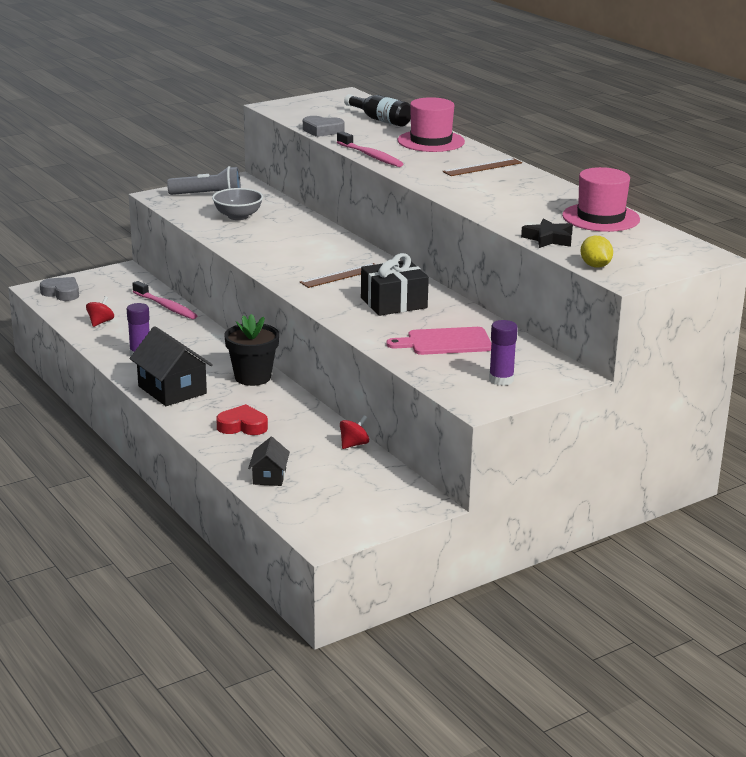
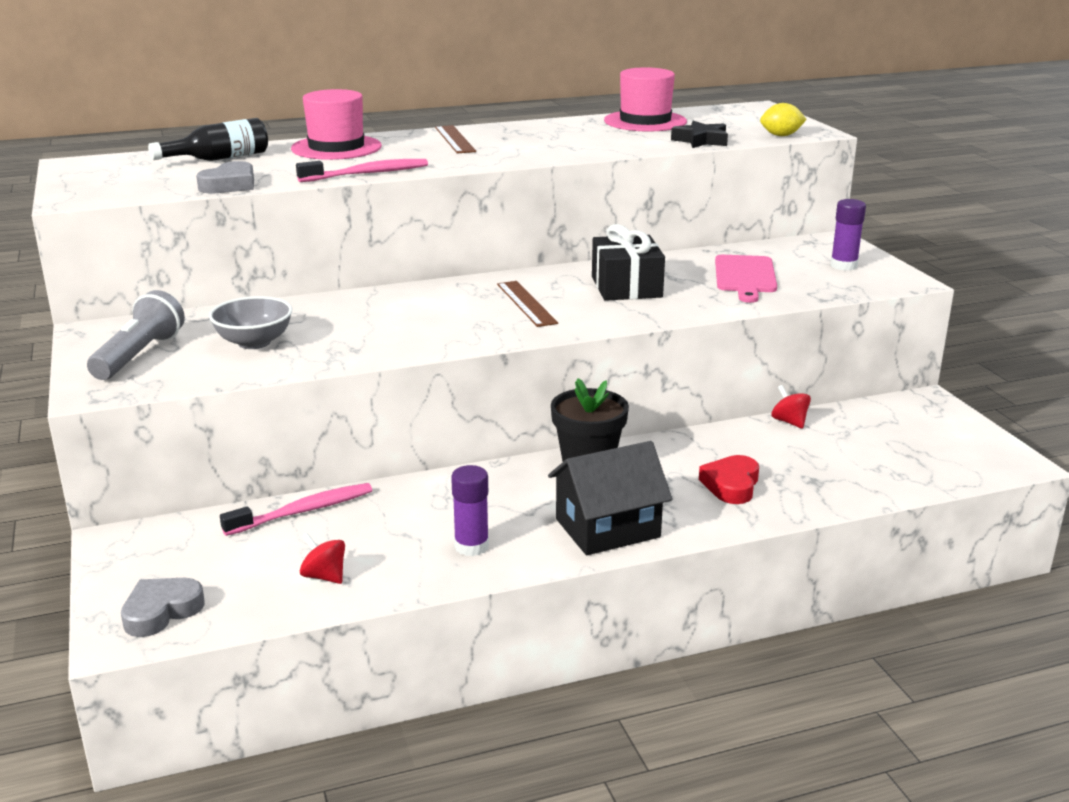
camera: 75 degrees left, 0 degrees up
(269, 476) = (870, 480): black house -> none

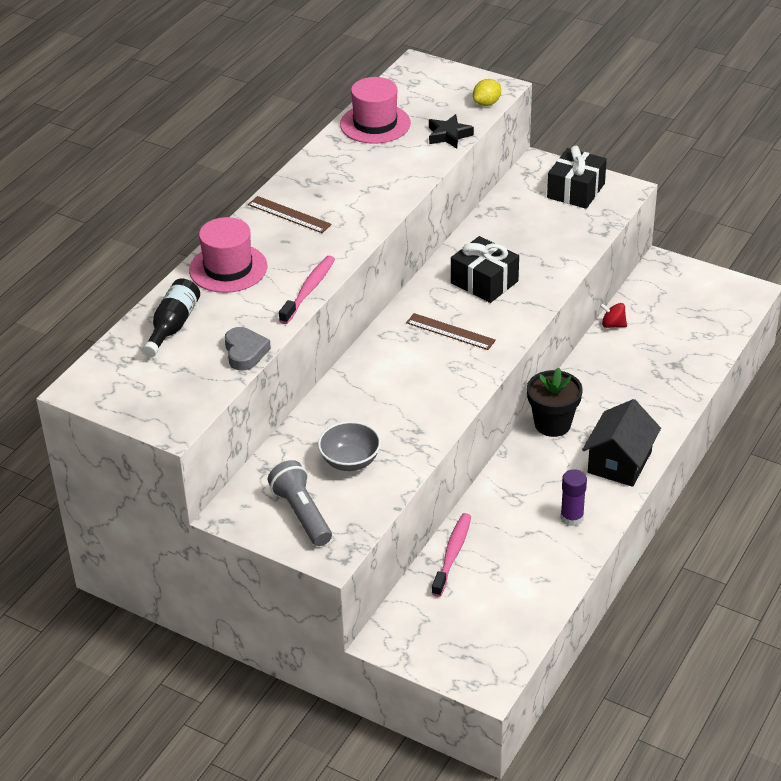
camera: 40 degrees left, 15 degrees up
(161, 611) = (484, 659): grey heart -> none
(324, 576) = (529, 584): red spinning top -> none
(731, 485) = (640, 393): red heart -> none
(745, 276) = (536, 233): pink cutting board -> none
(843, 265) = (576, 191): purple glue stick -> black gift

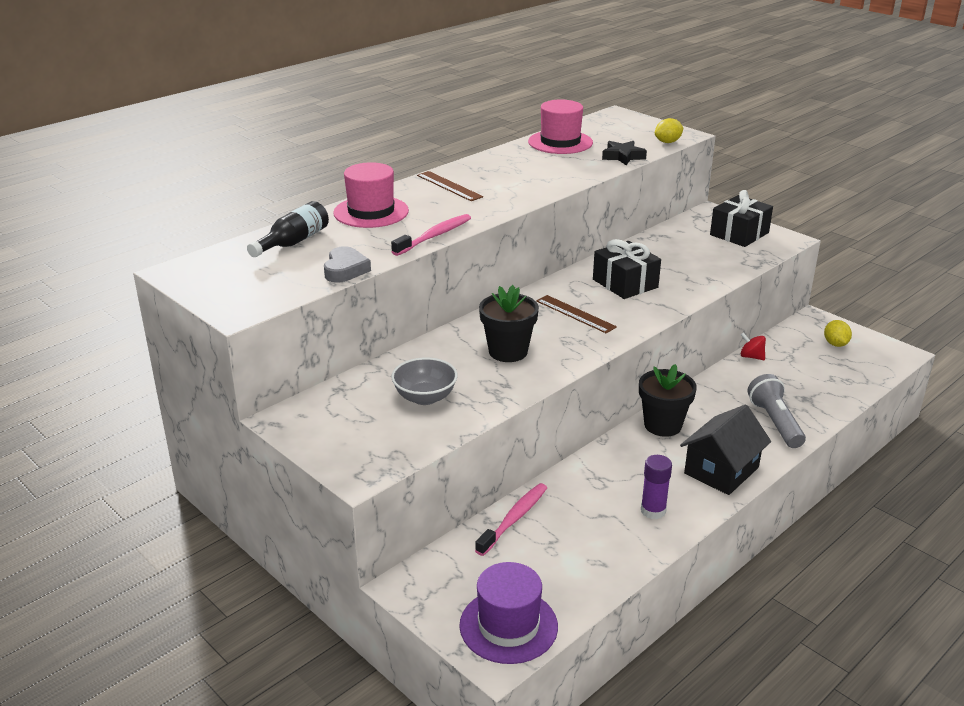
camera: 15 degrees right, 10 degrees down
(302, 513) = (352, 432): grey flashlight -> grey flashlight (775, 422)
(404, 391) = (508, 352): none -> black flower pot
(487, 655) = (508, 626): none -> purple hat
(689, 292) = (835, 344): none -> yellow lemon

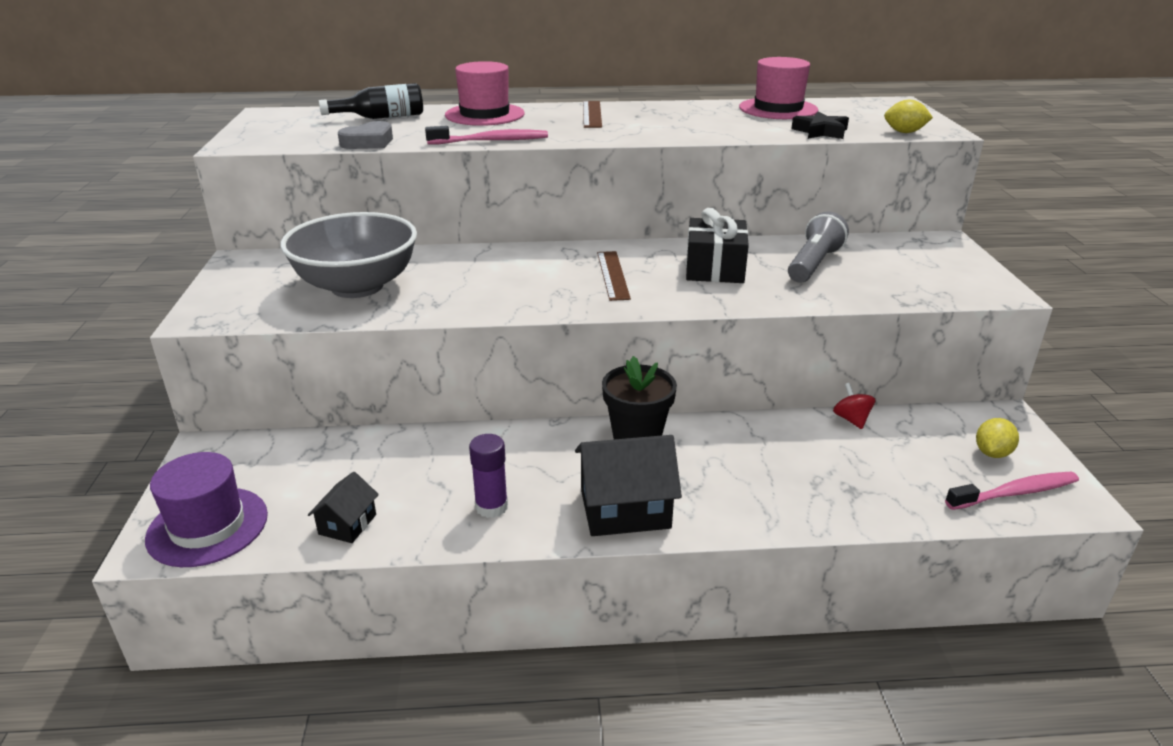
camera: 40 degrees right, 0 degrees up
(425, 397) = (357, 286): grey bowl -> grey bowl, size x1.80
(508, 352) = (491, 280): black flower pot -> none
(514, 519) = (367, 445): pink toothbrush -> pink toothbrush (1015, 493)
(591, 570) = (347, 524): none -> black house
(739, 234) = (942, 269): black gift -> none
(775, 422) = (769, 495): grey flashlight -> grey flashlight (813, 264)

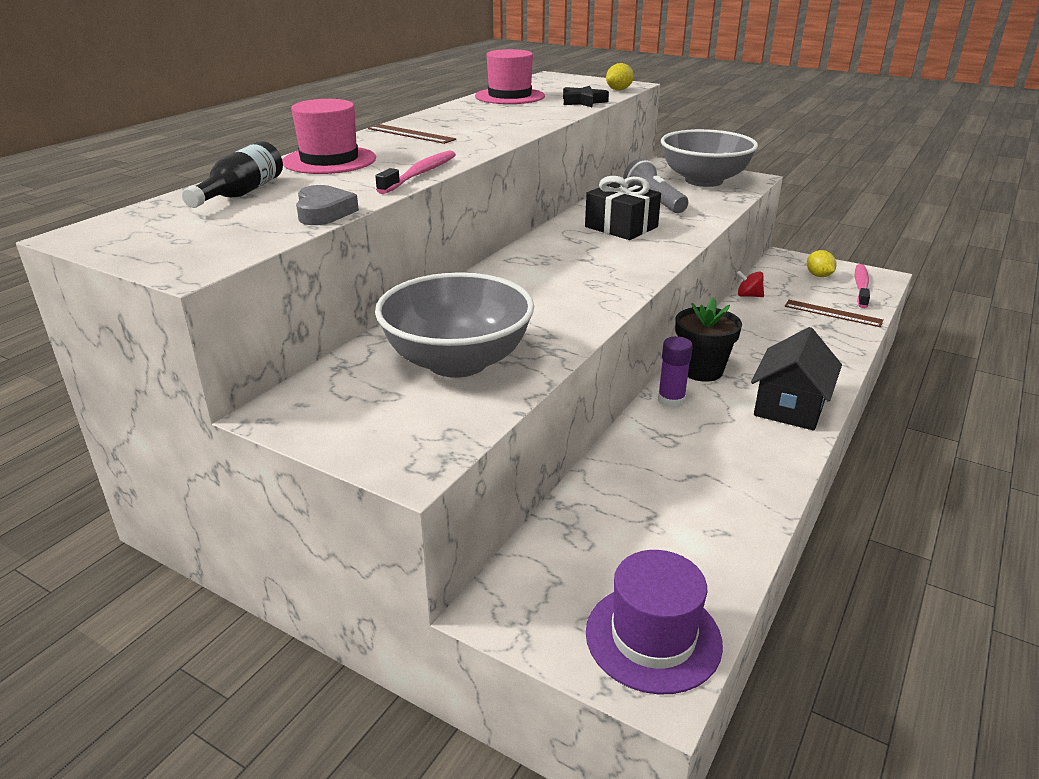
camera: 55 degrees left, 0 degrees up
(347, 524) = (715, 543): black house -> none
(491, 507) = (745, 461): purple glue stick -> purple glue stick (671, 400)
(613, 275) = (586, 258): brown ruler -> brown ruler (833, 313)
(931, 271) = (704, 181): none -> grey bowl

